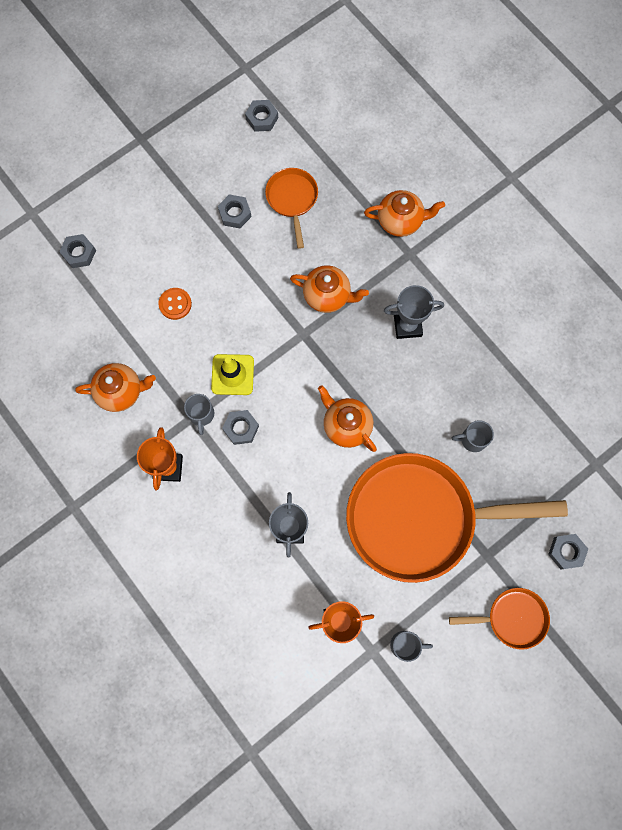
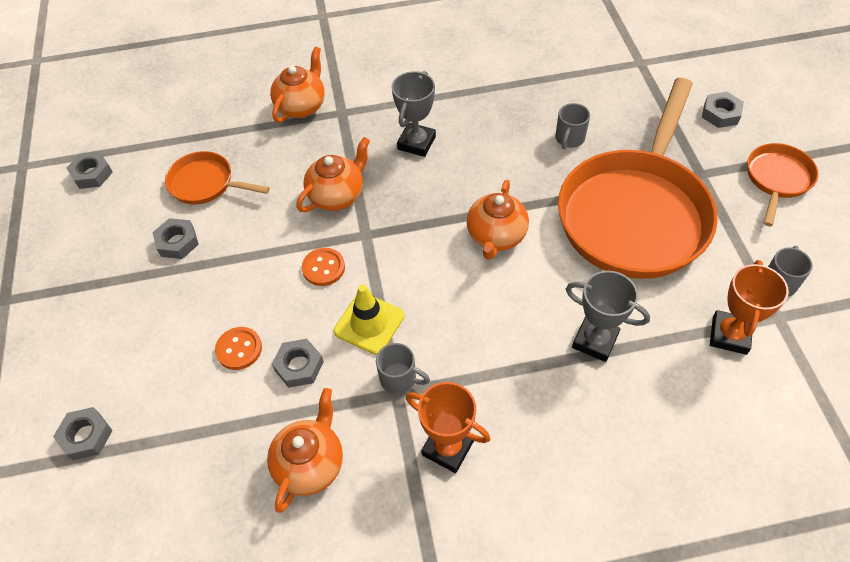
camera: 60 degrees left, 20 degrees down
(241, 428) = (441, 342): grey nut -> grey nut (299, 366)
(261, 321) = (323, 268): none -> orange button
(346, 425) = (496, 237): orange teapot -> orange teapot turned 60 degrees counterclockwise

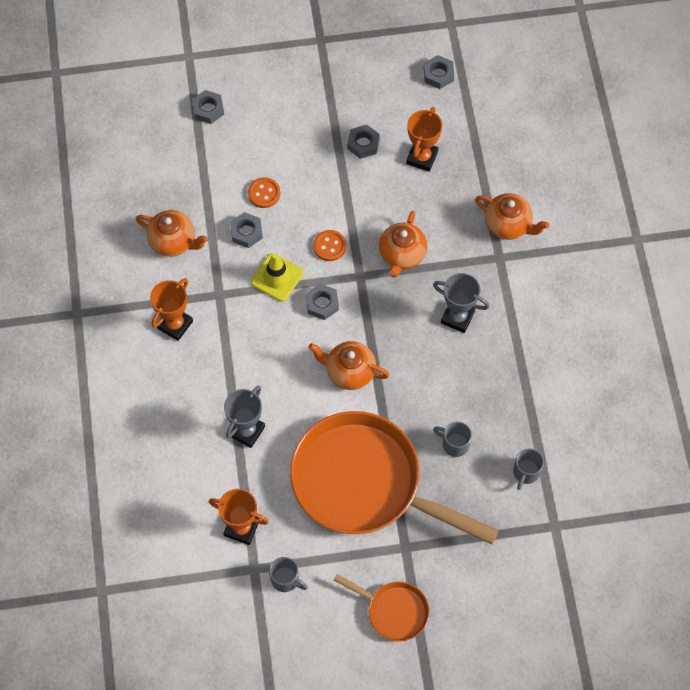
camera: 90 degrees right, 10 degrees up
(206, 184) = (422, 157): orange pan -> orange trophy
(337, 195) = (402, 255): orange teapot -> orange teapot turned 60 degrees clockwise
(399, 379) = (229, 296): grey mug -> grey mug (526, 472)
(720, 114) = (478, 583): grey nut -> grey nut (322, 304)

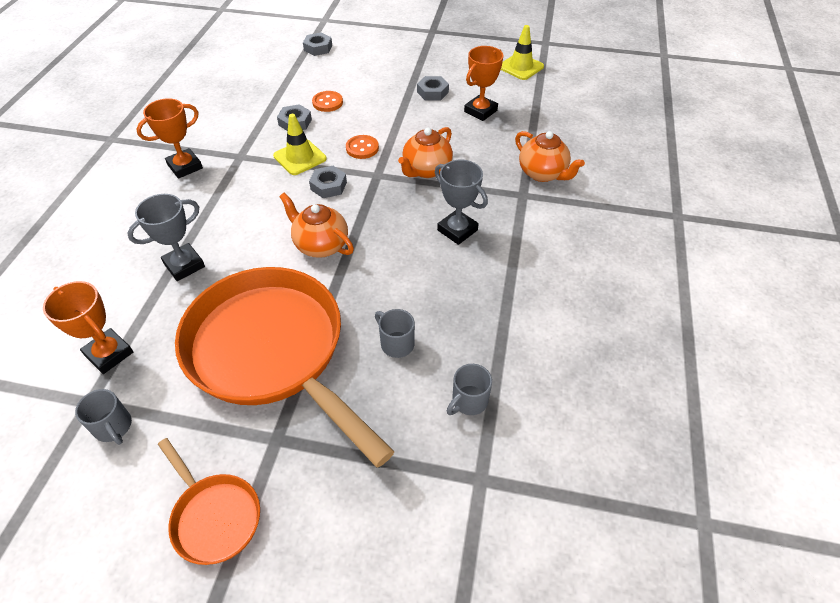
camera: 20 degrees right, 15 degrees down
(173, 241) = (229, 114): orange teapot -> none
(438, 74) = (521, 67): grey nut -> yellow traffic cone

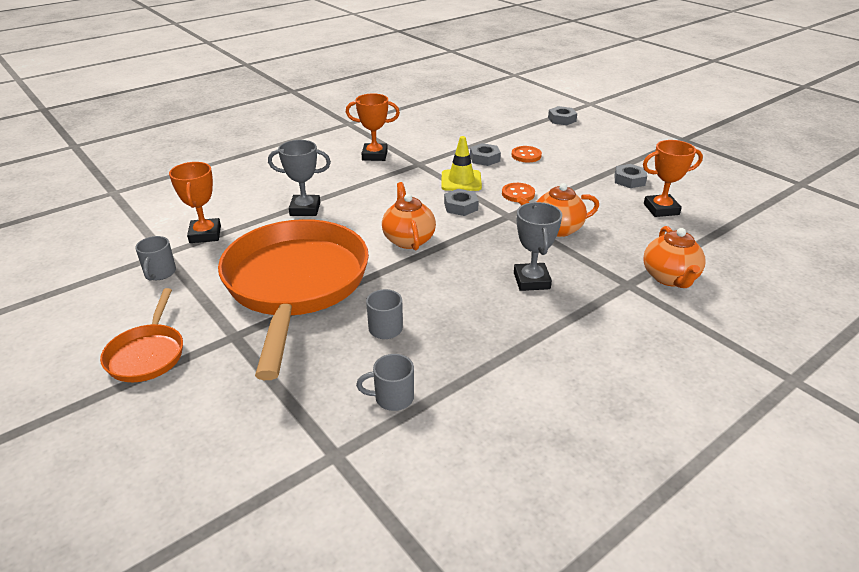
camera: 40 degrees right, 15 degrees down
(521, 67) = (747, 192): yellow traffic cone -> none

